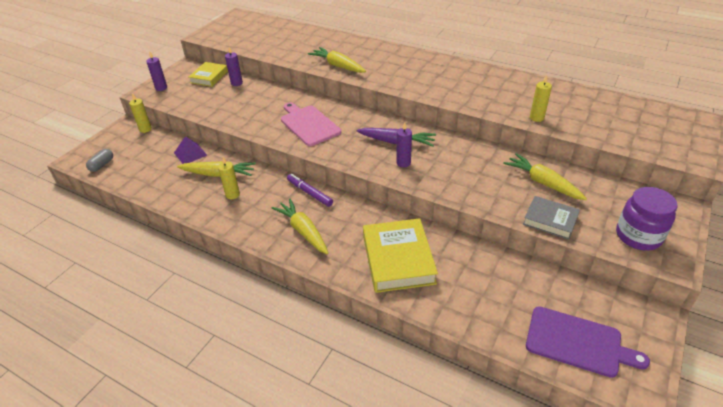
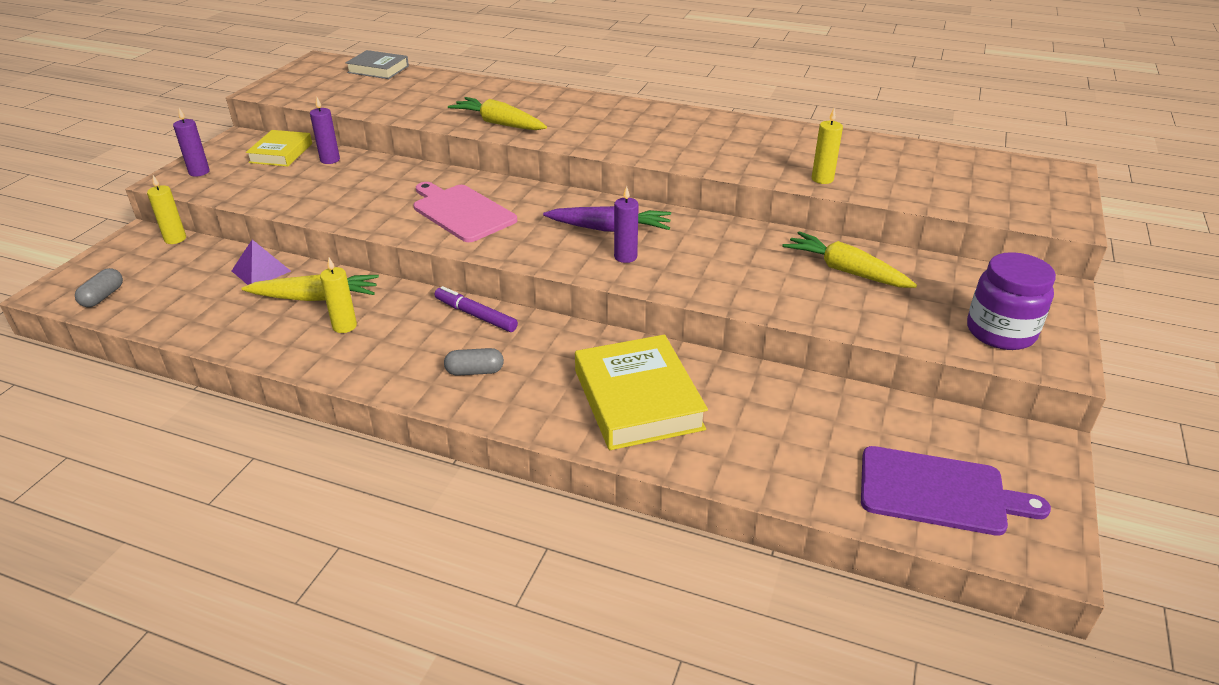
camera: 10 degrees left, 5 degrees down
(303, 231) = (475, 371): yellow carrot -> grey capsule
(550, 220) = (867, 320): grey book -> grey book (378, 69)

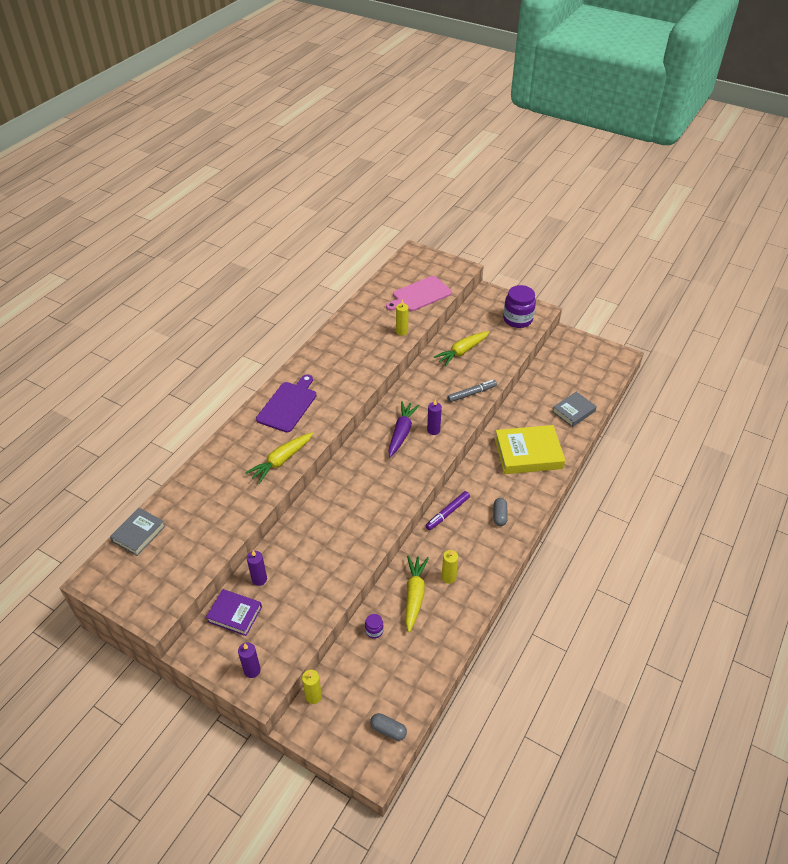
camera: 80 degrees left, 10 degrees up
(261, 271) = (374, 631): purple pyramid -> purple jar
(281, 153) = (235, 614): yellow book -> purple book
(462, 212) = (363, 501): pink cutting board -> pink cutting board (420, 295)
(735, 289) = (471, 393): none -> grey marker
(789, 463) = (573, 411): none -> grey book
(938, 492) = (591, 373): purple cutting board -> purple cutting board (288, 405)

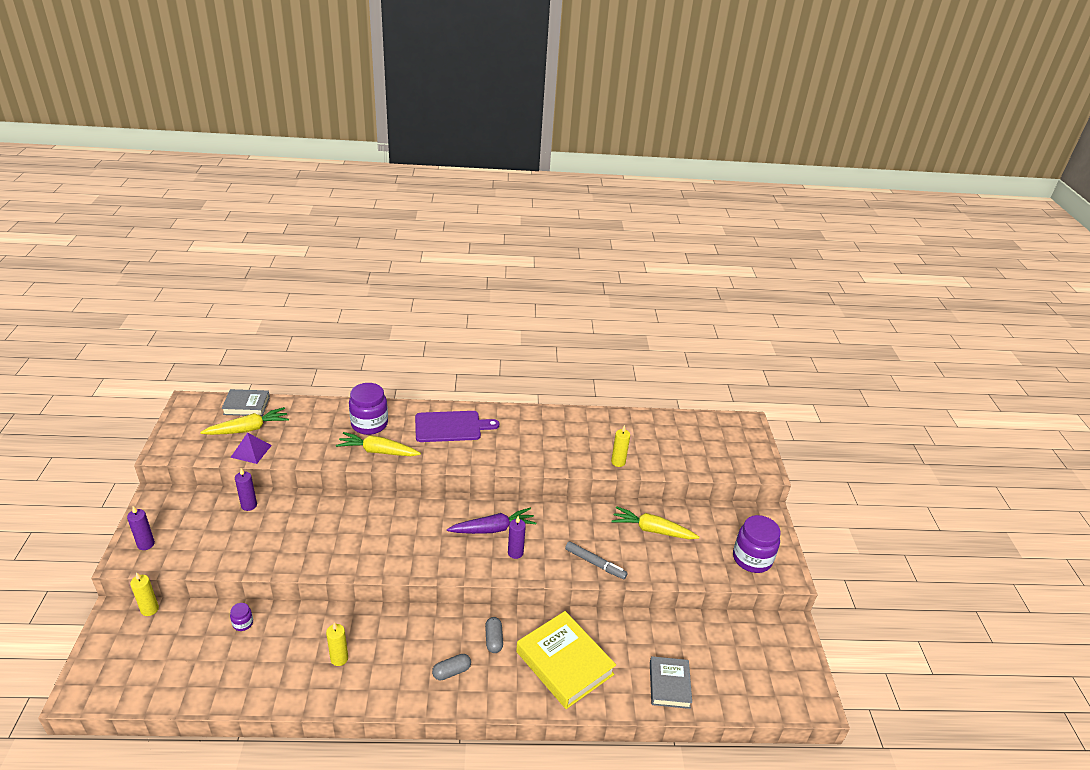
camera: 55 degrees right, 10 degrees down
(209, 548) = (251, 451): none -> purple pyramid
(235, 614) = (203, 506): purple book -> none
(241, 454) = (369, 424): none -> purple jar
(388, 730) = (127, 685): grey capsule -> grey capsule (493, 639)
(414, 595) = (301, 638): yellow carrot -> yellow carrot (248, 429)
(420, 295) = (687, 453): pink cutting board -> none
(447, 513) = (426, 622): purple marker -> none
(573, 411) = (669, 685): grey book -> grey book turned 75 degrees clockwise

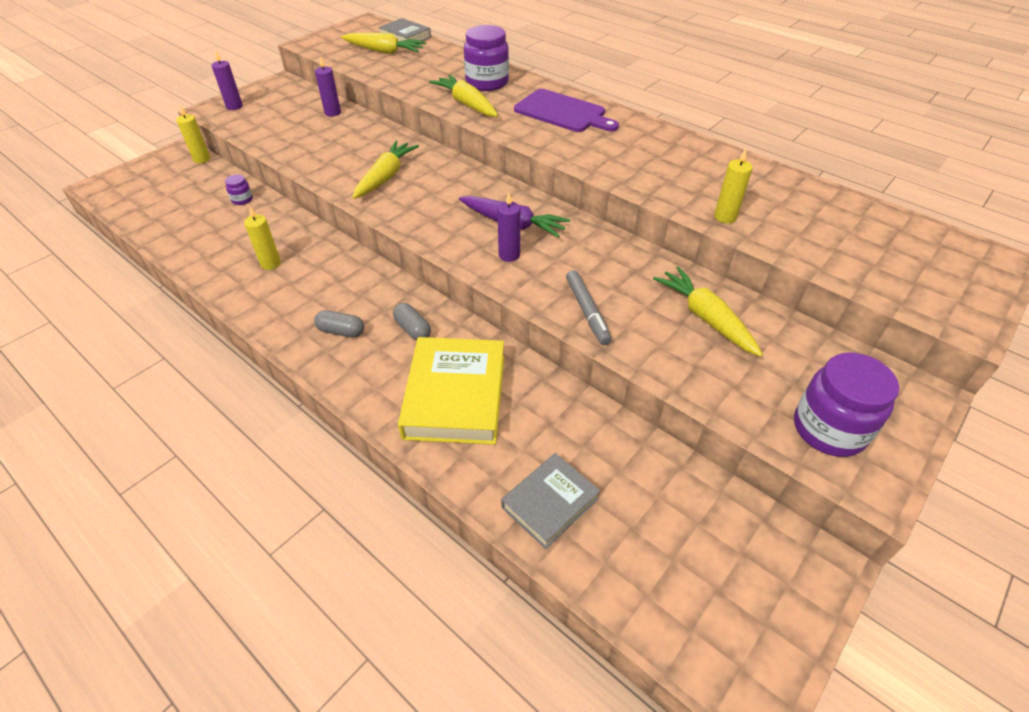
camera: 45 degrees right, 10 degrees up
(251, 451) = (365, 65): purple pyramid -> none
(366, 540) = (385, 177): none -> yellow carrot
(493, 639) = (413, 329): grey capsule -> grey capsule turned 75 degrees counterclockwise

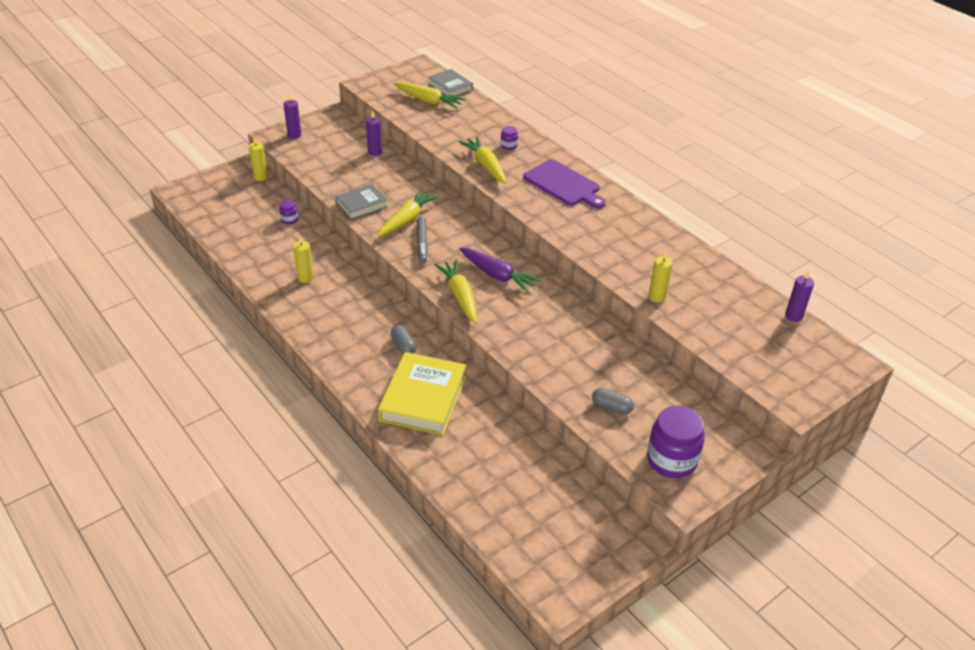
camera: 10 degrees right, 5 degrees down
(341, 331) = (350, 339): grey capsule -> grey capsule (611, 407)
(487, 83) = (508, 146): purple jar -> purple jar, size x0.45
(509, 255) = (487, 300): purple candle -> purple candle (793, 316)
(550, 503) = (469, 477): grey book -> grey book (361, 205)
(587, 312) = (532, 353): grey marker -> grey marker (422, 243)
(706, 318) = (619, 372): yellow carrot -> yellow carrot (460, 296)

